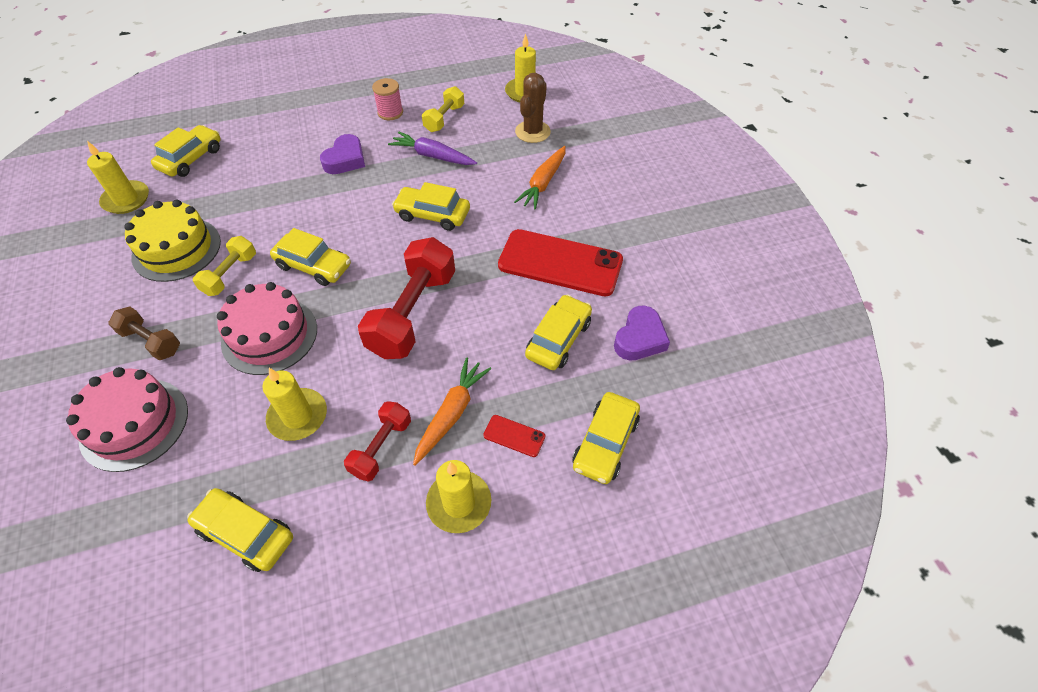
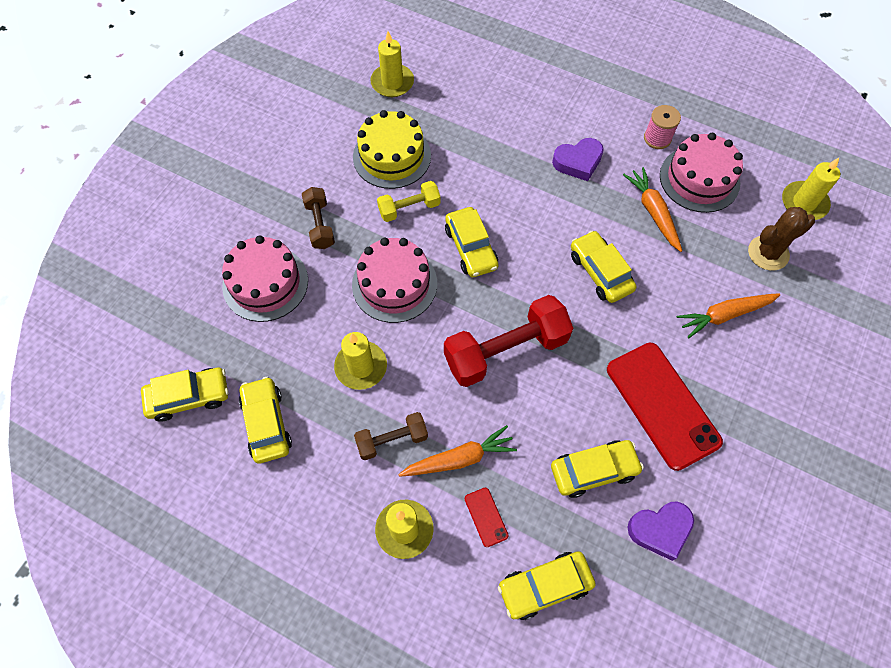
camera: 45 degrees right, 10 degrees up
(191, 159) = (464, 75): yellow car -> yellow car (189, 397)
(381, 447) = (392, 440): red dumbbell -> brown dumbbell
(432, 156) = (653, 212): purple carrot -> orange carrot
(444, 118) = (699, 179): yellow dumbbell -> pink cake

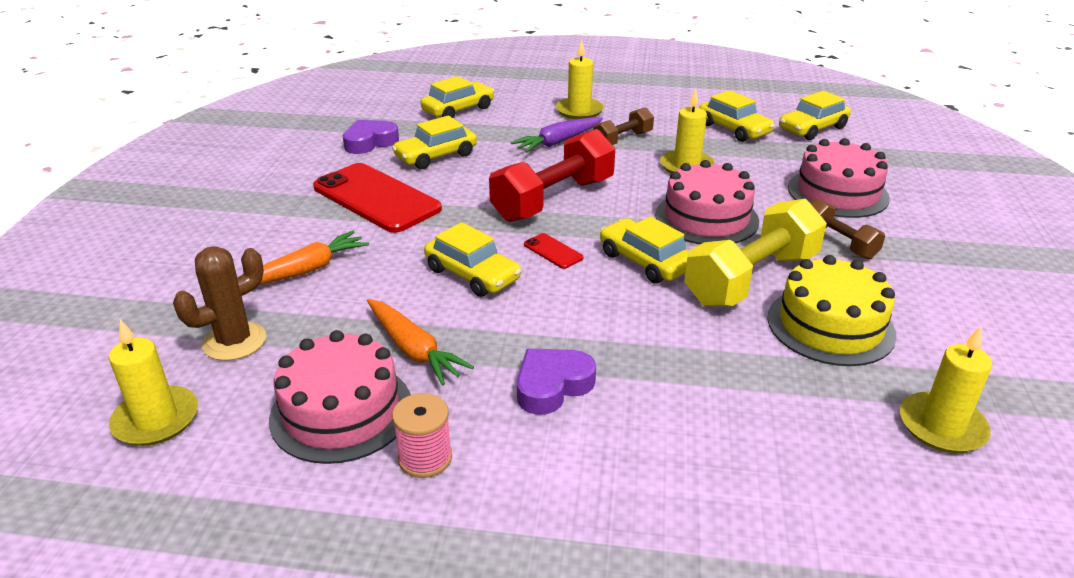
camera: 160 degrees right, 30 degrees down
(409, 208) = (751, 279): yellow dumbbell -> yellow dumbbell, size x1.84
(459, 458) = (558, 142): orange carrot -> purple carrot
(486, 517) = (519, 124): red phone -> red phone (553, 251)

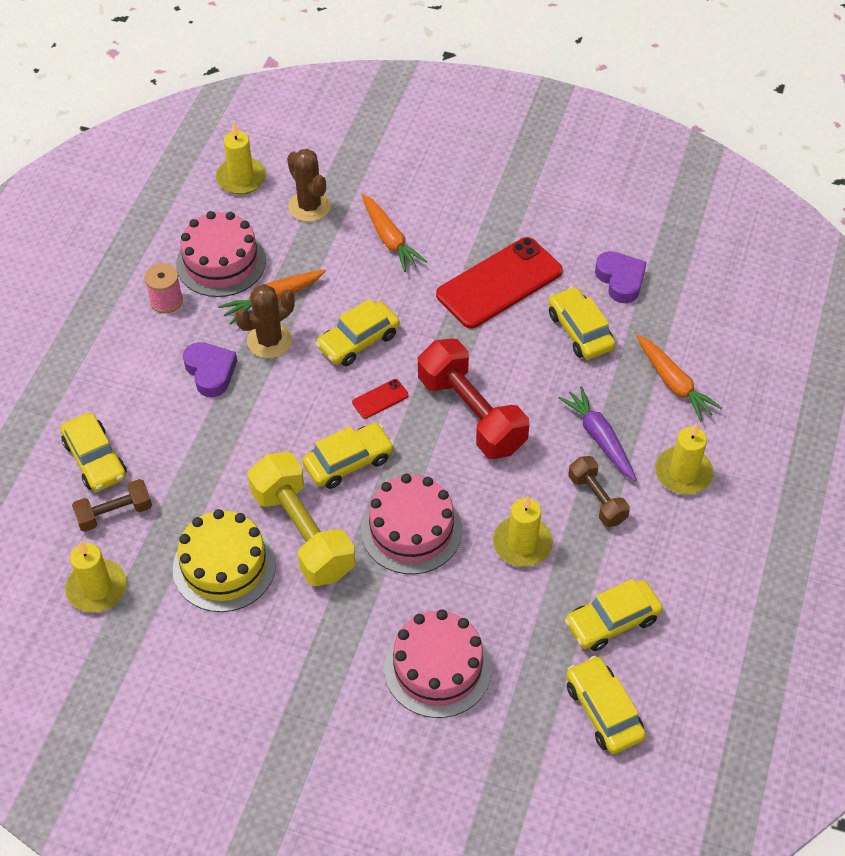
camera: 100 degrees right, 20 degrees up
(458, 110) = (697, 358): yellow car -> yellow car (95, 459)
(486, 341) = (269, 341): none -> brown cactus
(488, 117) = (674, 383): none -> orange carrot
(838, 242) = (342, 626): brown dumbbell -> brown dumbbell (114, 513)

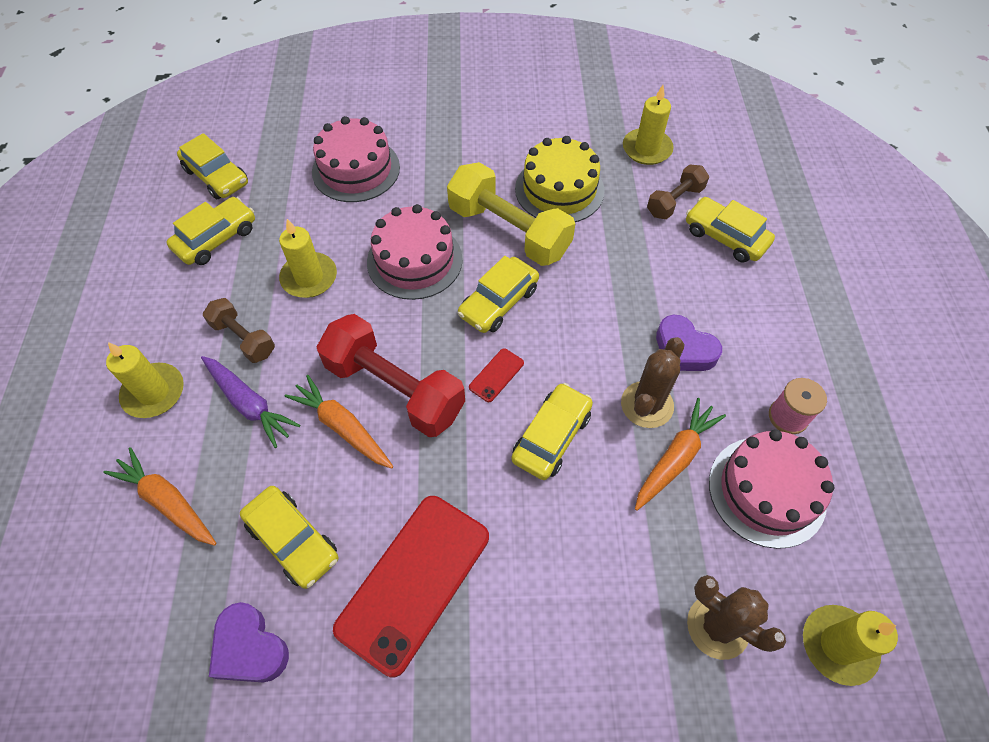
camera: 160 degrees right, 5 degrees up
(390, 239) = (583, 606): orange carrot -> orange carrot (342, 427)

